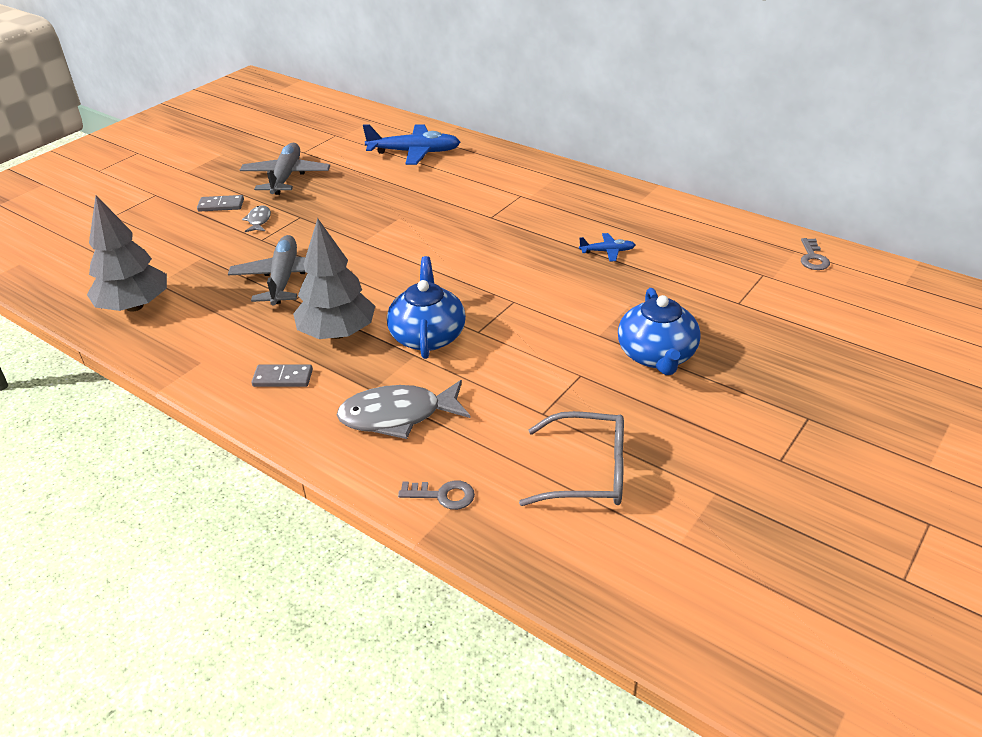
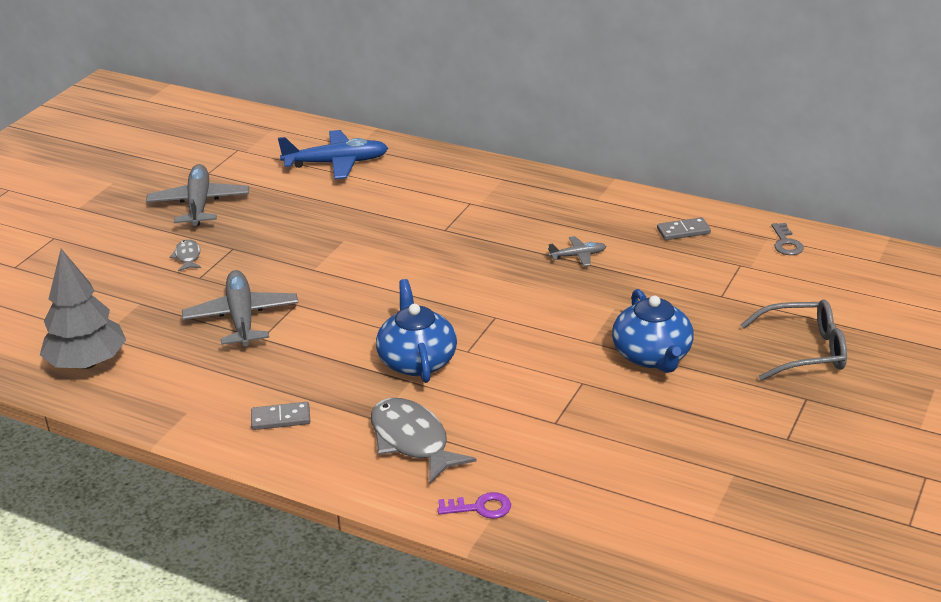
camera: 10 degrees left, 5 degrees down
(221, 205) = (137, 243): grey domino -> grey domino (683, 231)
(337, 333) = (321, 368): grey tree -> none
(398, 416) = (412, 441): grey fish -> grey fish turned 75 degrees clockwise
(443, 495) = (480, 507): grey key -> purple key
(588, 472) = (612, 470): grey glasses -> grey glasses (804, 351)
(607, 251) = (578, 256): blue plane -> grey plane

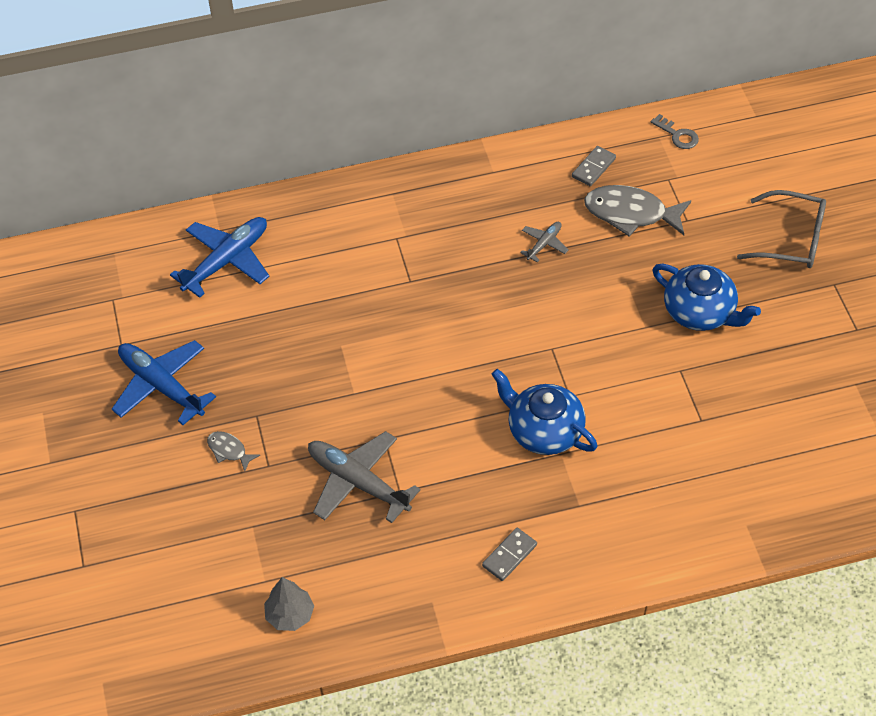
camera: 40 degrees left, 20 degrees up
(87, 363) = (290, 615): grey tree -> grey tree, size x0.58
(199, 204) = (162, 386): grey plane -> blue plane
(412, 441) = (626, 507): grey fish -> grey fish (631, 213)
(480, 507) = (733, 529): purple key -> none
(804, 351) = (791, 239): grey glasses -> grey glasses turned 60 degrees clockwise

